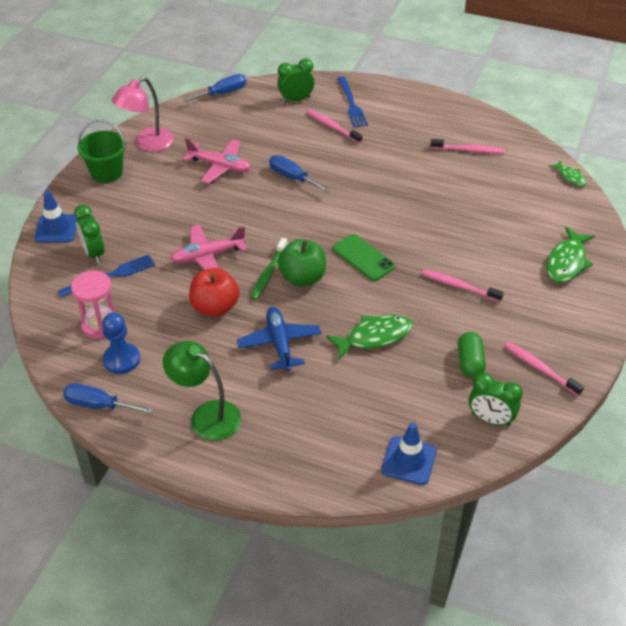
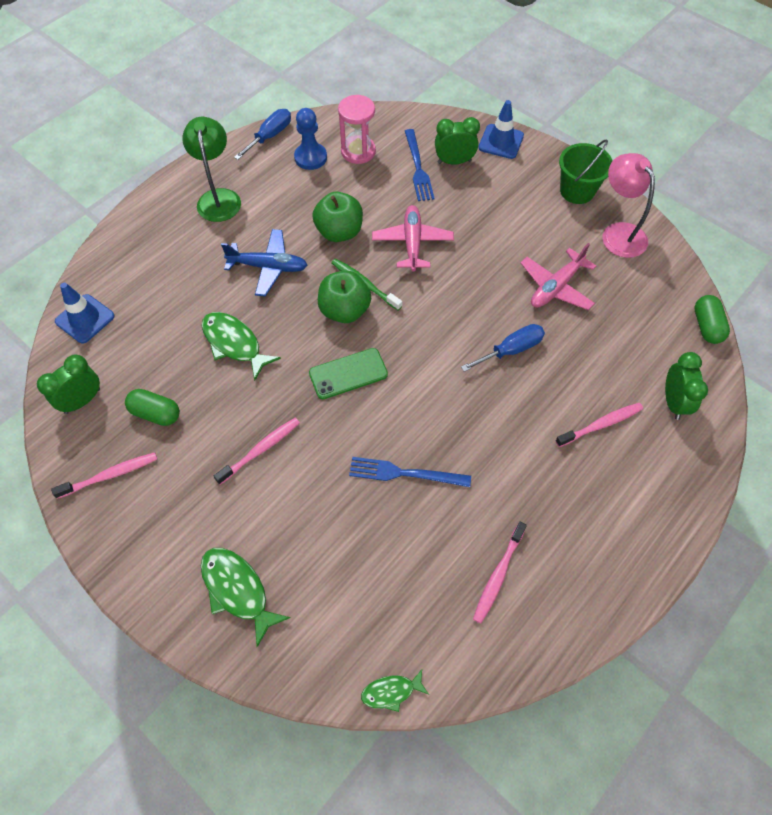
camera: 110 degrees right, 15 degrees up
(206, 415) = (218, 198): green lamp -> green lamp turned 60 degrees counterclockwise
(215, 307) = (339, 232): red apple -> green apple
(223, 93) = (706, 326): blue screwdriver -> green capsule
(351, 104) = (648, 465): blue fork -> blue fork (405, 473)
(374, 337) = (234, 344): green fish -> green fish turned 135 degrees clockwise

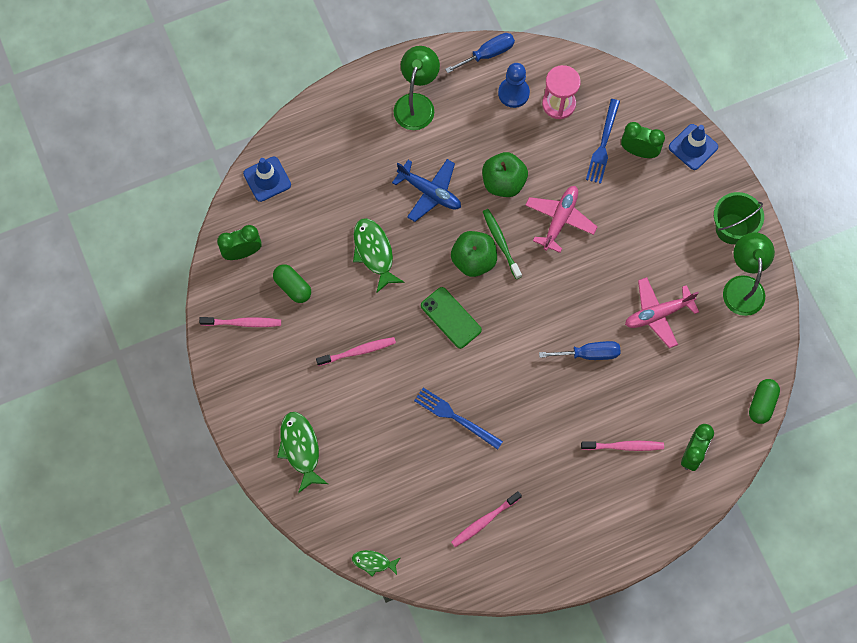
camera: 25 degrees right, 10 degrees up
(348, 374) = (451, 318): green phone -> green phone turned 45 degrees clockwise
(618, 233) = (743, 286): pink lamp -> green lamp

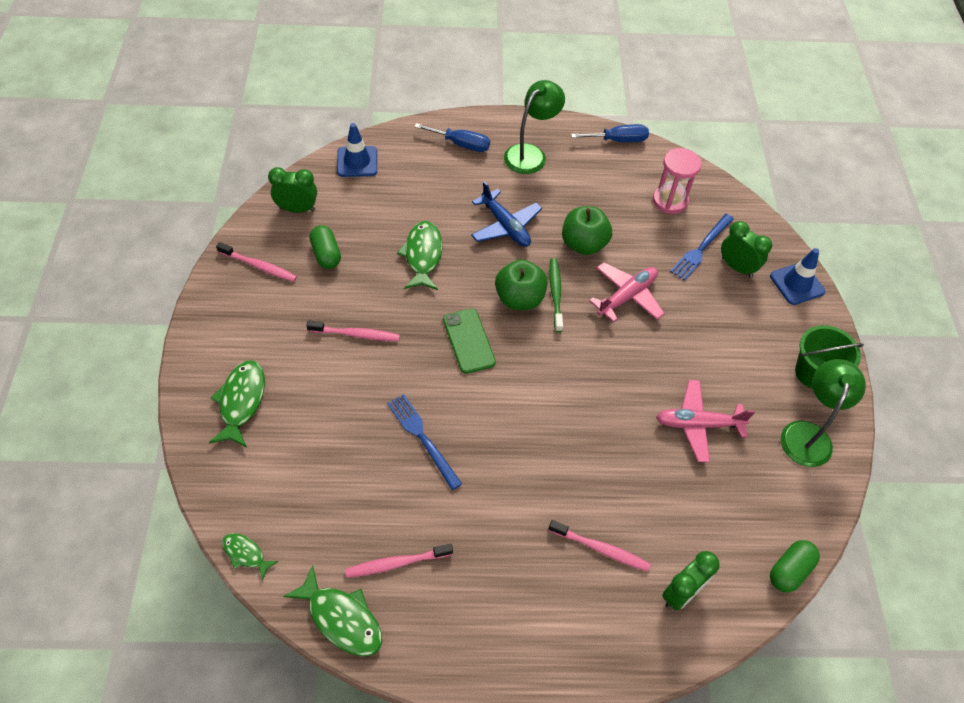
camera: 20 degrees right, 15 degrees down
(466, 576) = (341, 618): none -> green fish
(513, 93) = (628, 177): blue pawn -> none
(589, 354) = (602, 434): blue screwdriver -> blue screwdriver (461, 144)

